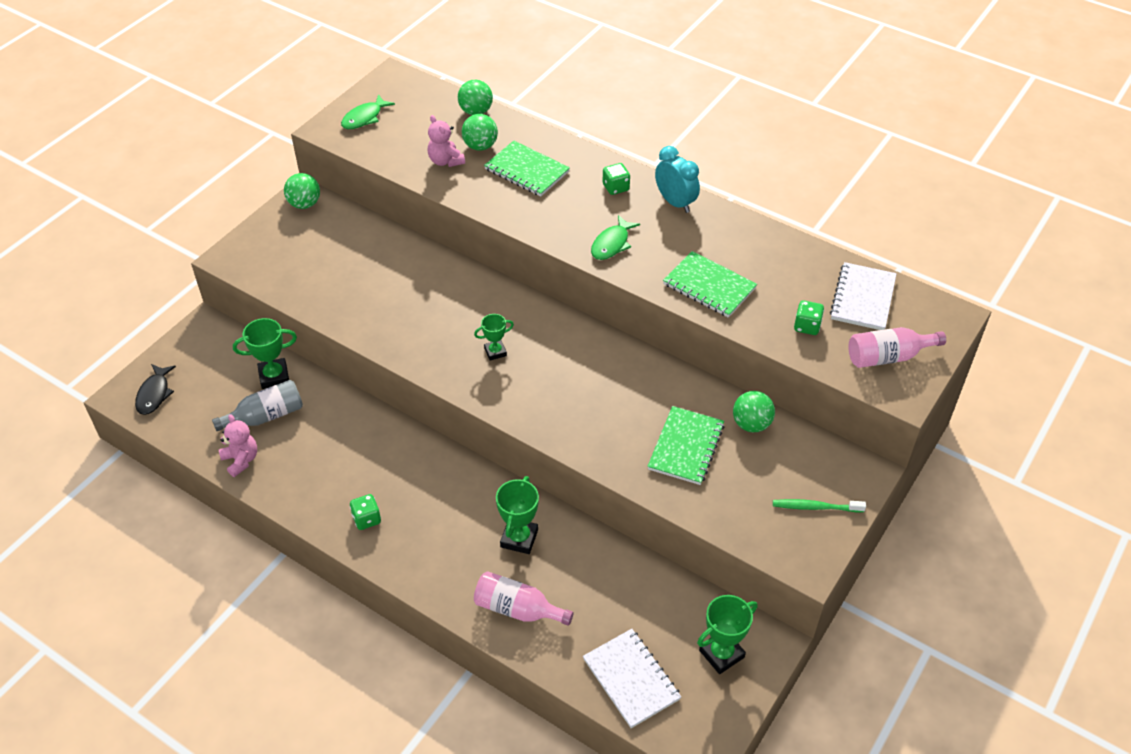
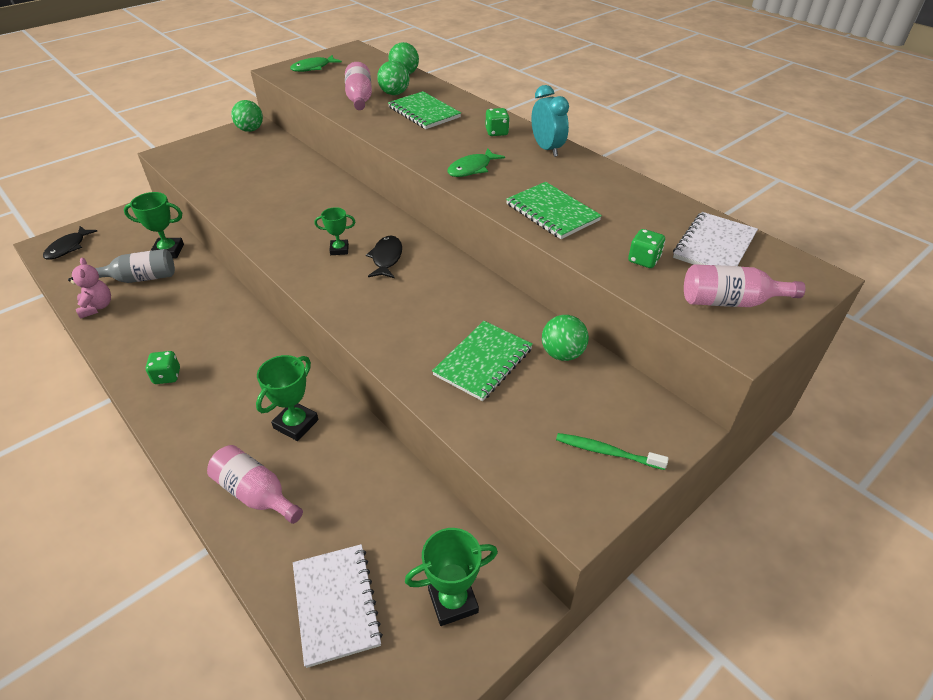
camera: 15 degrees right, 5 degrees down
(445, 161) = (359, 99): pink teddy bear -> pink bottle
(547, 353) = (386, 258): none -> black fish

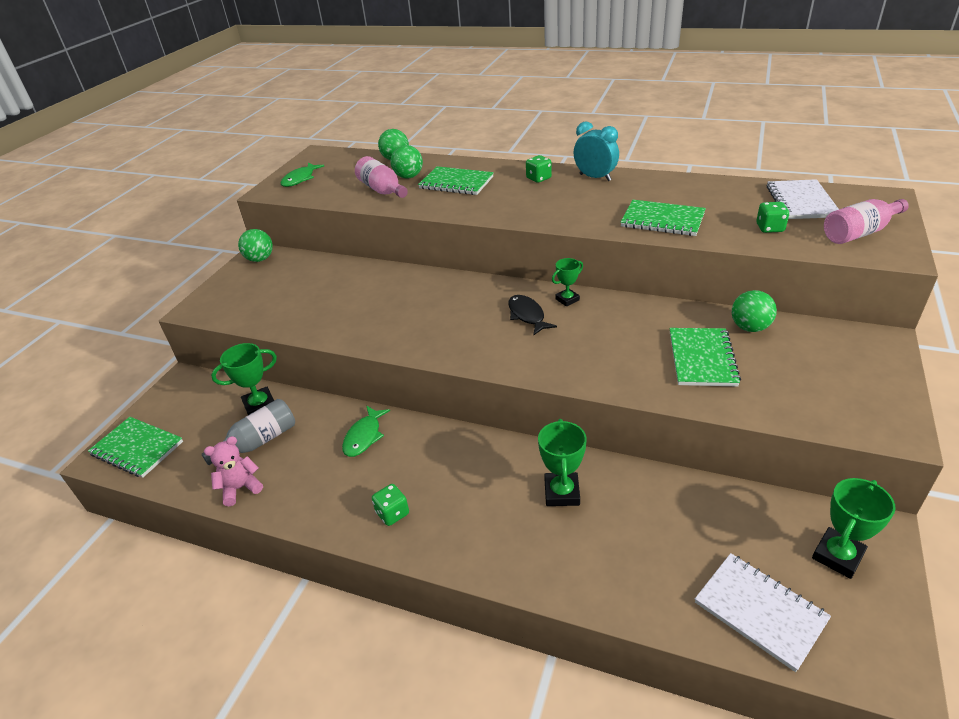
camera: 25 degrees left, 5 degrees down
(68, 247) = (137, 448): black fish -> green notebook
(97, 307) = (240, 488): pink teddy bear -> pink teddy bear turned 75 degrees counterclockwise
(256, 493) = (594, 566): pink bottle -> none
(339, 249) = (477, 325): green trophy -> green trophy (567, 299)
(472, 169) = (557, 211): green fish -> green fish (364, 436)
(606, 452) = (862, 379): green toothbrush -> none

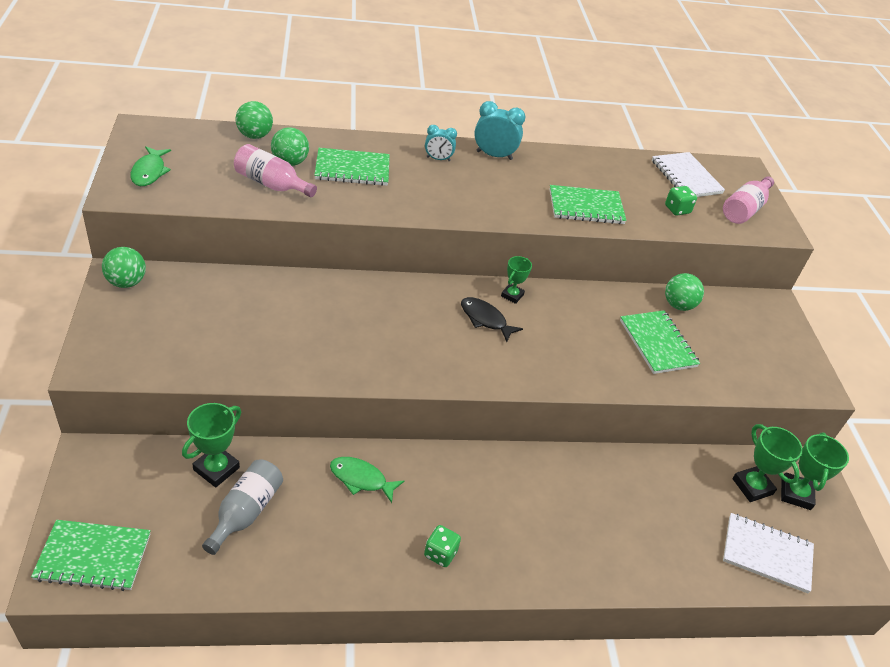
camera: 35 degrees left, 5 degrees up
(240, 488) = (262, 570): pink teddy bear -> none
(364, 436) = (361, 479): green fish -> green fish turned 120 degrees clockwise
(538, 178) = (438, 159): green dice -> turquoise clock
(562, 492) = (578, 492): green trophy -> green trophy (752, 486)

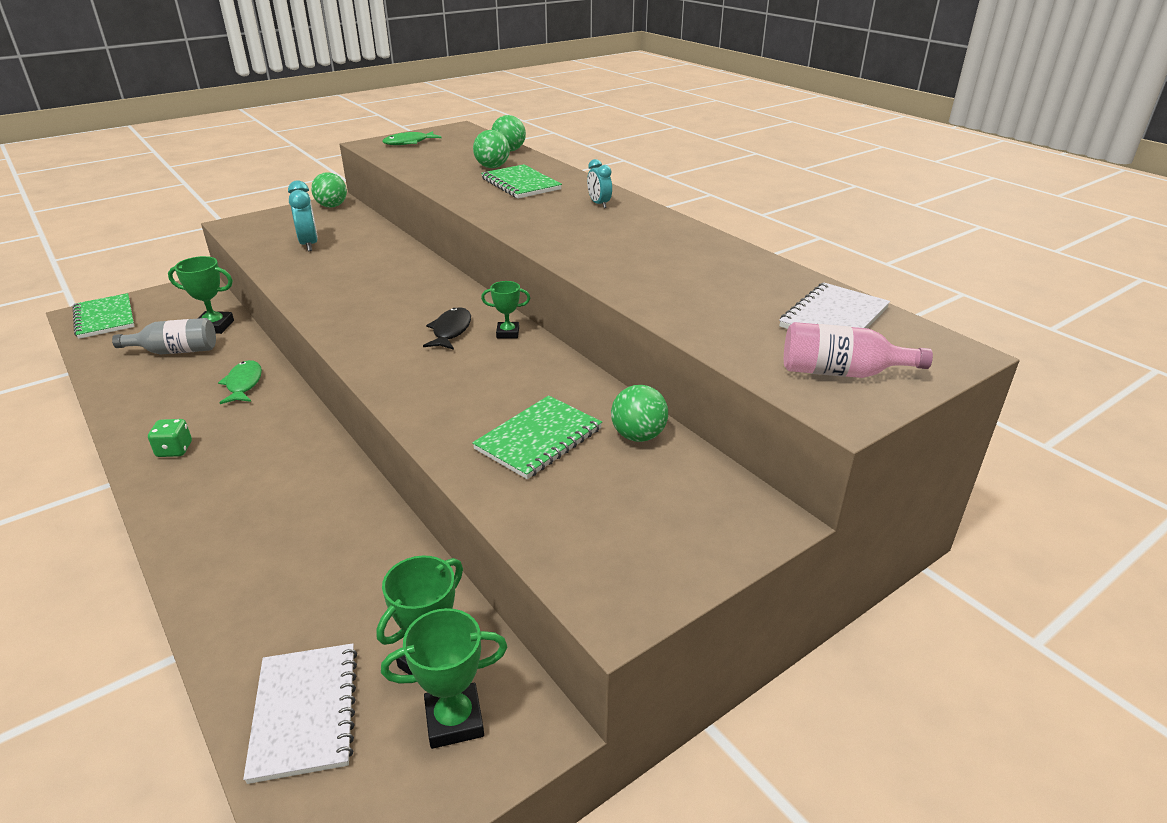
camera: 65 degrees right, 10 degrees down
(271, 184) = (451, 170): pink bottle -> none
(494, 155) = (654, 221): turquoise clock -> turquoise clock (309, 244)
(586, 207) = (643, 278): green notebook -> none
(677, 209) = (743, 327): green dice -> none

